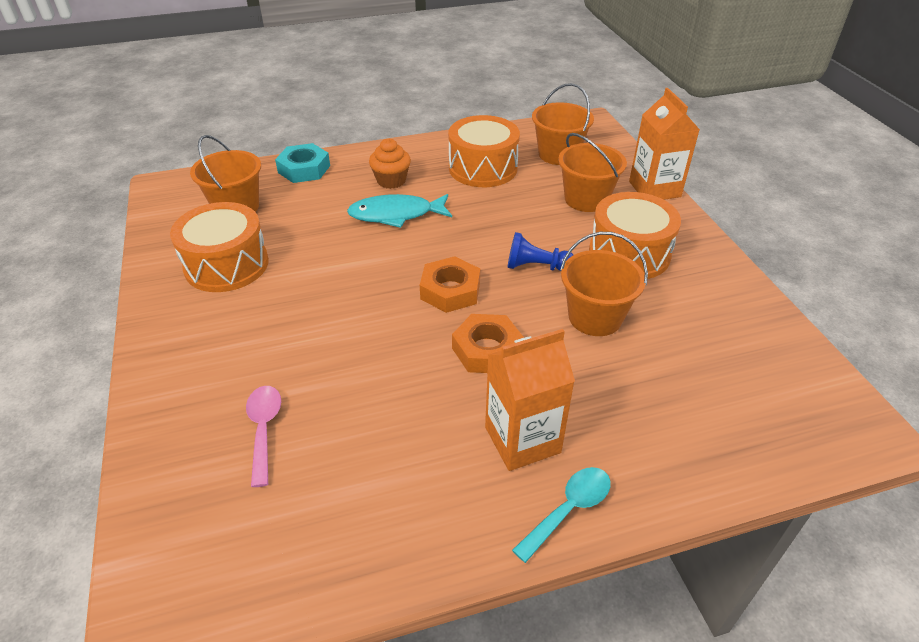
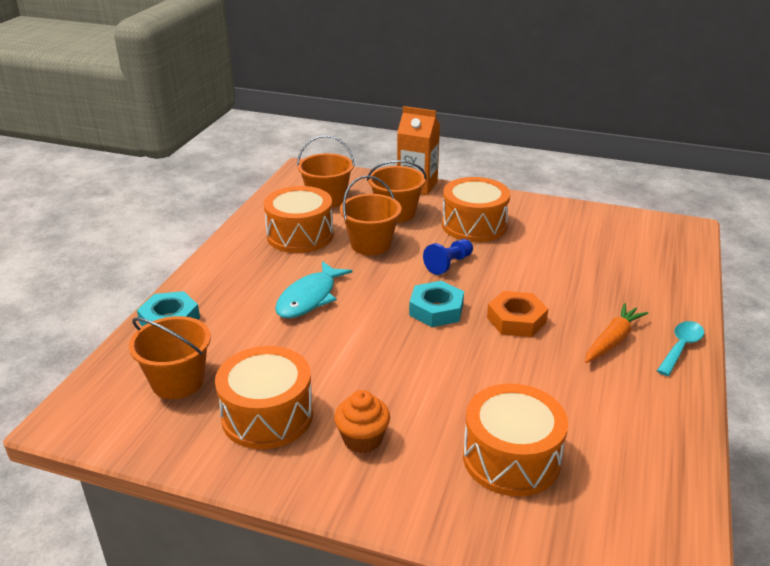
camera: 55 degrees left, 10 degrees down
(264, 429) = (511, 458): pink spoon -> orange drum
(391, 181) = (257, 282): orange cupcake -> orange cupcake (362, 439)
(450, 290) = (436, 310): orange nut -> turquoise nut
(522, 440) = (612, 340): orange carton -> orange carrot
(569, 509) = (681, 347): turquoise spoon -> turquoise spoon turned 45 degrees clockwise
(595, 317) = (524, 265): orange bucket -> orange bucket (371, 244)

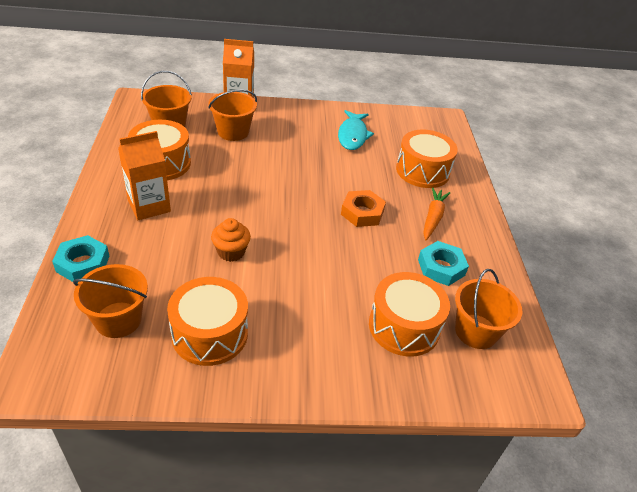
camera: 25 degrees left, 10 degrees up
(265, 275) = (149, 206): none -> orange carton
(309, 298) = (196, 221): turquoise fish -> turquoise fish (353, 135)
(362, 439) = (293, 336): orange cupcake -> orange cupcake (231, 252)
(371, 244) = (225, 163): orange bucket -> orange bucket (476, 331)
(436, 310) = (301, 214): turquoise nut -> turquoise nut (441, 267)
(449, 264) = (293, 172): blue pawn -> none
(474, 225) = (298, 135): orange drum -> orange drum (422, 171)
(681, 347) = (477, 215): turquoise spoon -> none

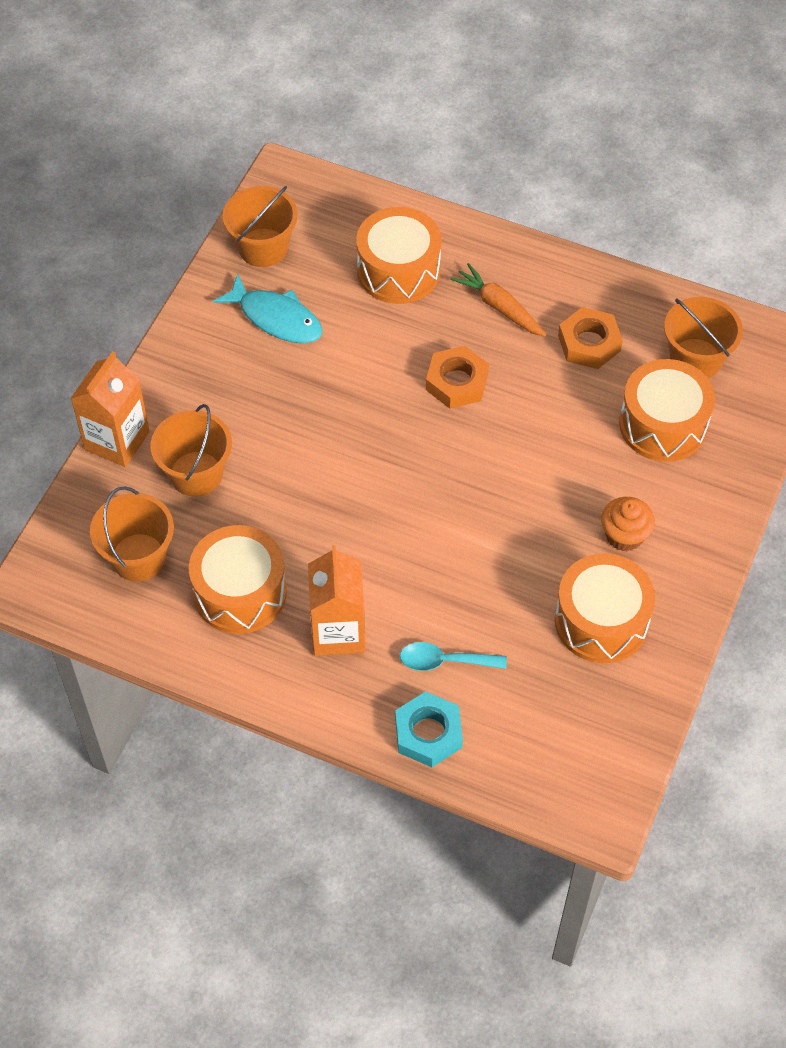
camera: 60 degrees left, 15 degrees up
(118, 320) = (543, 710): orange bucket -> orange bucket (263, 247)
(143, 258) = (444, 661): none -> turquoise spoon
(231, 252) = (473, 559): orange cupcake -> orange cupcake (624, 535)
(441, 267) = (589, 343): turquoise nut -> orange nut

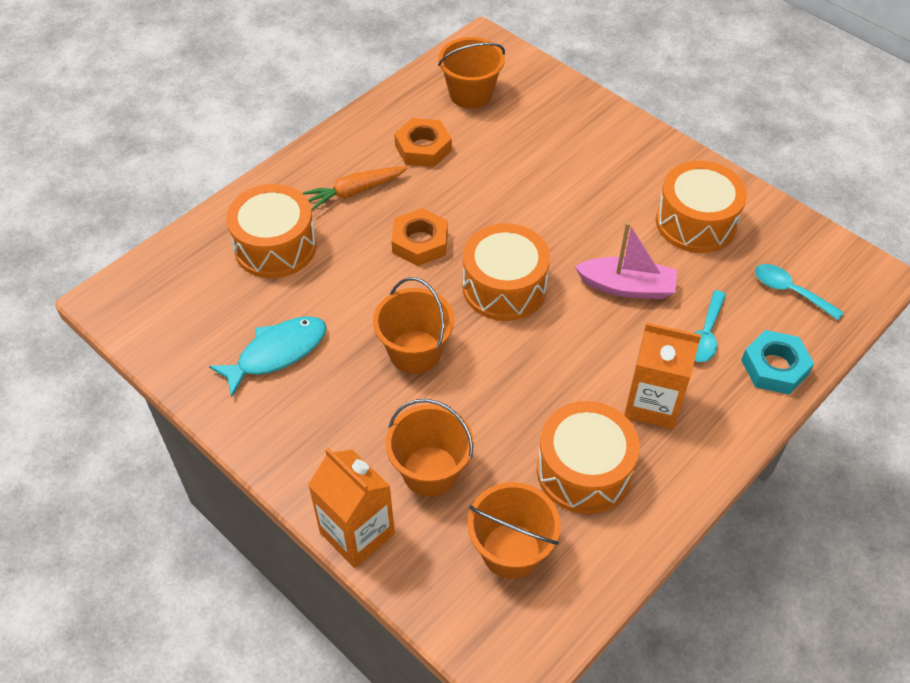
camera: 70 degrees left, 5 degrees down
(263, 247) = (185, 340): orange bucket -> orange bucket (415, 352)
(478, 576) = (627, 287): none -> pink boat
(540, 731) = (789, 291): none -> turquoise spoon
(624, 535) = (620, 184): orange cupcake -> none
(663, 424) = (523, 130): orange drum -> orange drum (504, 287)

